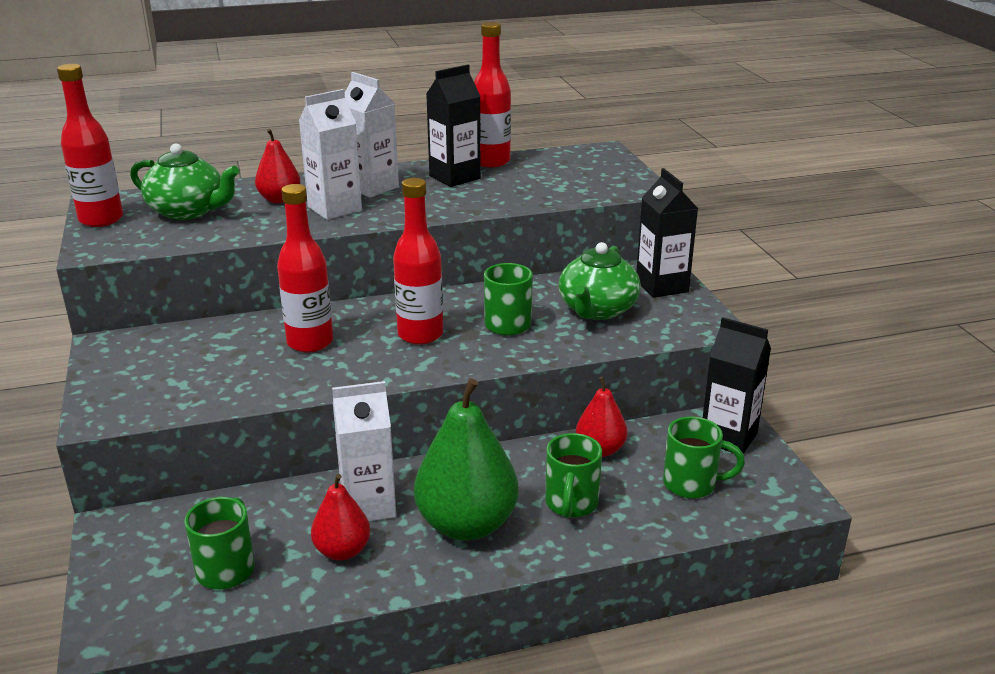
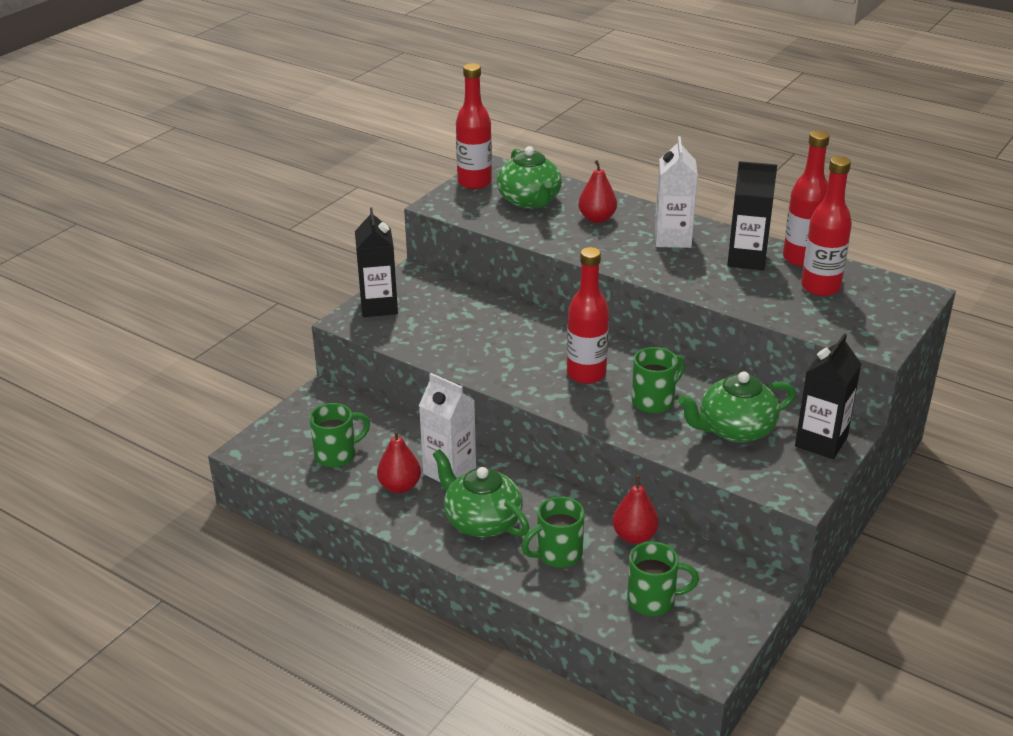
camera: 50 degrees right, 5 degrees up
(310, 342) = (515, 339): red bottle -> red bottle (820, 287)
(334, 209) = (618, 244): white carton -> none
(467, 524) = (481, 521): green pear -> green teapot
(692, 484) = (653, 600): green mug -> green mug turned 60 degrees counterclockwise
(728, 437) = (737, 592): black carton -> black carton (379, 306)

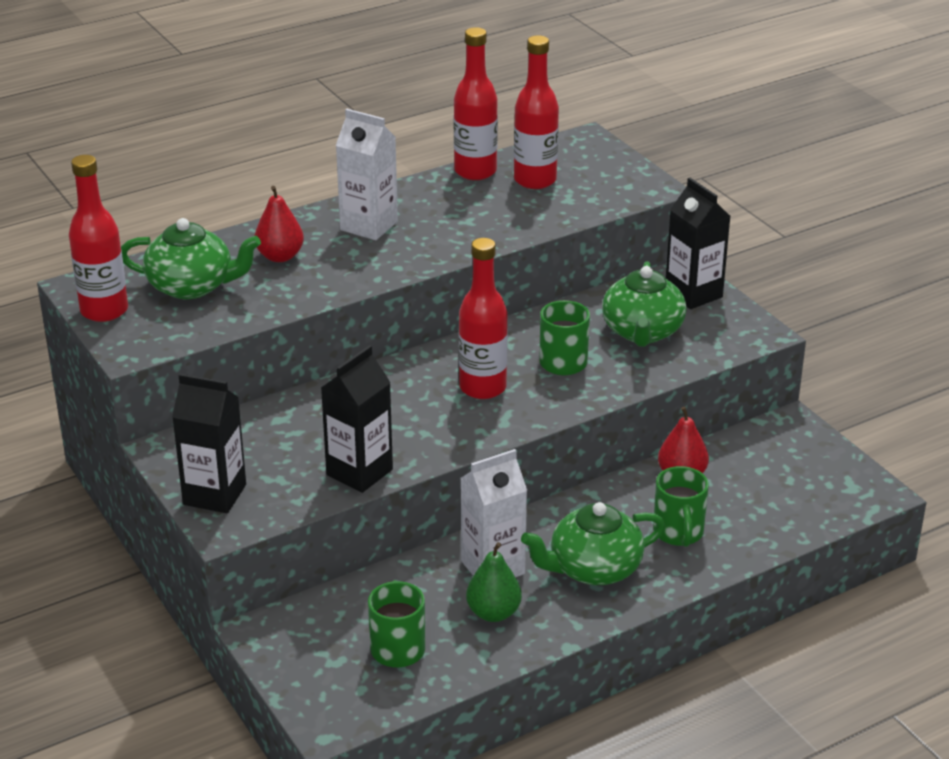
camera: 65 degrees left, 0 degrees up
(399, 486) = (493, 613): red pear -> green pear
(653, 600) = (778, 495): green mug -> none
(746, 259) = (449, 199): black carton -> black carton (359, 472)

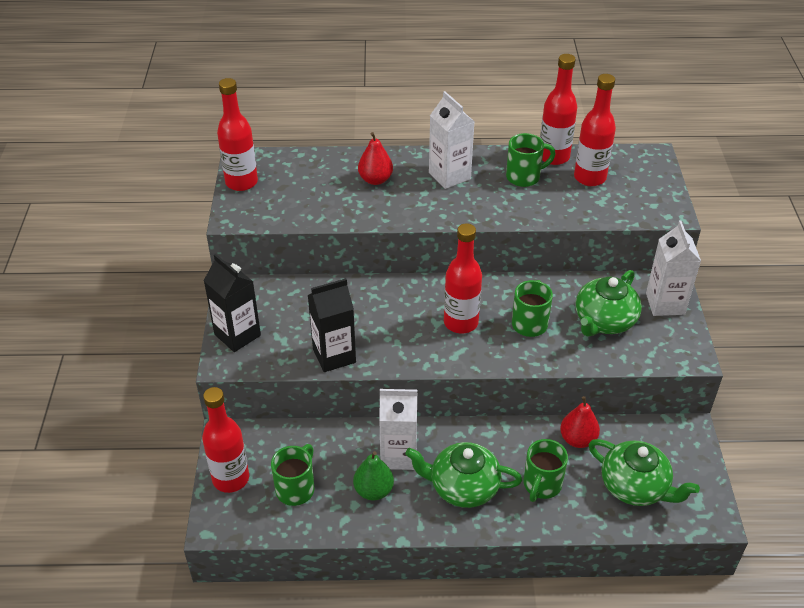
camera: 30 degrees right, 10 degrees up
(192, 286) = (305, 183): green teapot -> green teapot (635, 487)
(305, 671) = (231, 479): none -> red bottle
(459, 201) = (524, 177): none -> green mug
(693, 294) = (665, 304): black carton -> white carton

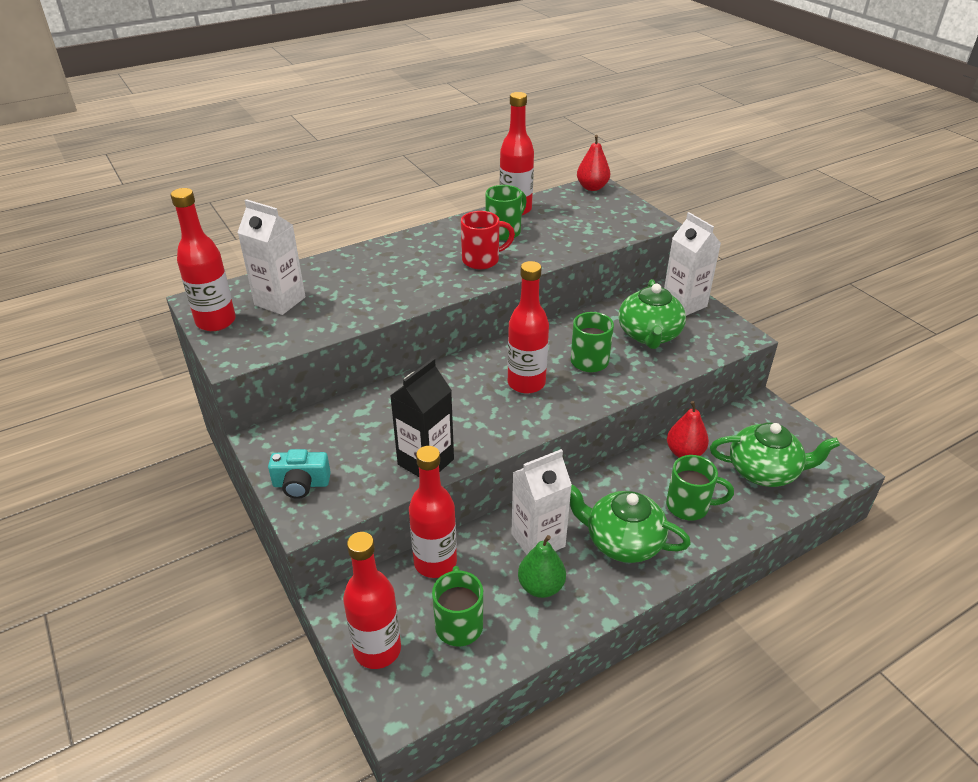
camera: 30 degrees left, 5 degrees down
(237, 335) = (301, 484): black carton -> turquoise camera
(375, 180) = (363, 275): red pear -> red pear (592, 187)
(449, 176) = (434, 251): white carton -> white carton (280, 301)
(463, 487) = (622, 541): green teapot -> green teapot turned 45 degrees clockwise
(482, 199) = (482, 260): none -> red mug
(541, 485) = (689, 506): green mug -> green mug turned 75 degrees counterclockwise
(589, 178) = (561, 216): red bottle -> red bottle (435, 562)

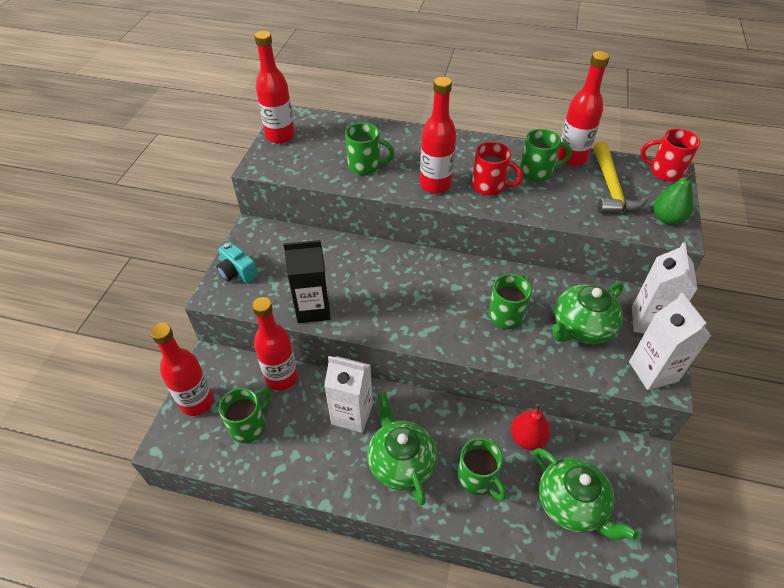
camera: 45 degrees right, 10 degrees up
(280, 301) = (328, 142): white carton -> white carton (653, 371)
(348, 301) = (365, 166): none -> green mug
(526, 383) = (440, 300): red bottle -> red bottle (435, 185)
(541, 586) = (317, 445): green pear -> green pear (667, 218)
(572, 215) = (611, 188): none -> yellow hammer
(592, 187) = (664, 172): red pear -> red mug

